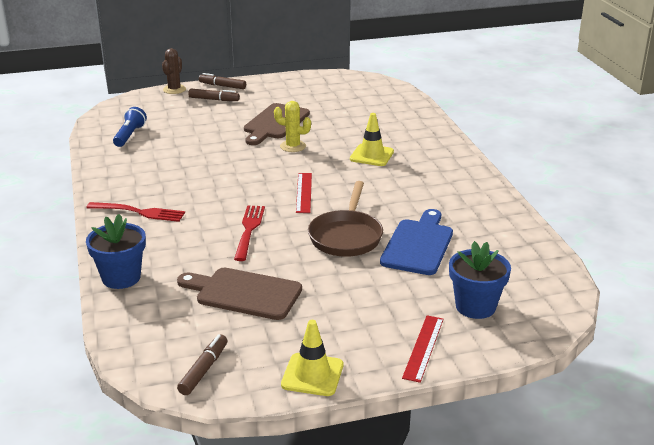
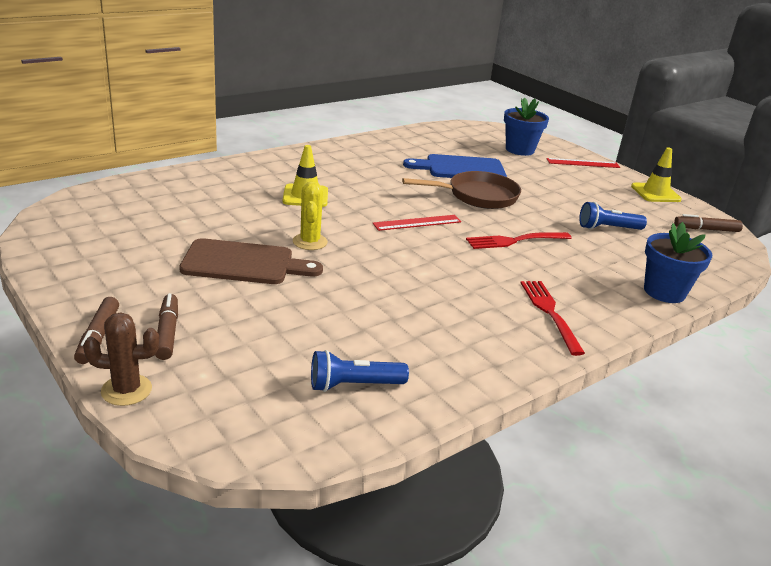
camera: 115 degrees left, 0 degrees up
(244, 293) = (607, 228): brown cutting board -> blue flashlight

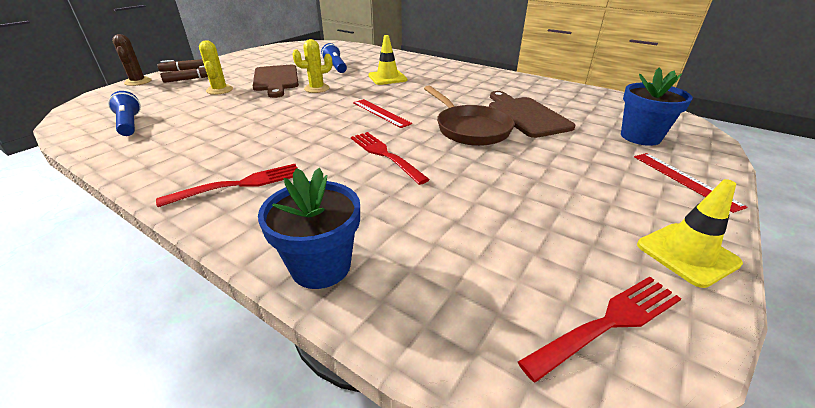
camera: 75 degrees right, 5 degrees up
(254, 310) = (219, 90): none -> yellow cactus
(460, 168) = (525, 115): blue cutting board -> brown cutting board
(607, 228) = (481, 210): blue flashlight -> blue flashlight (335, 67)
(706, 229) = (607, 324): brown marker -> red fork

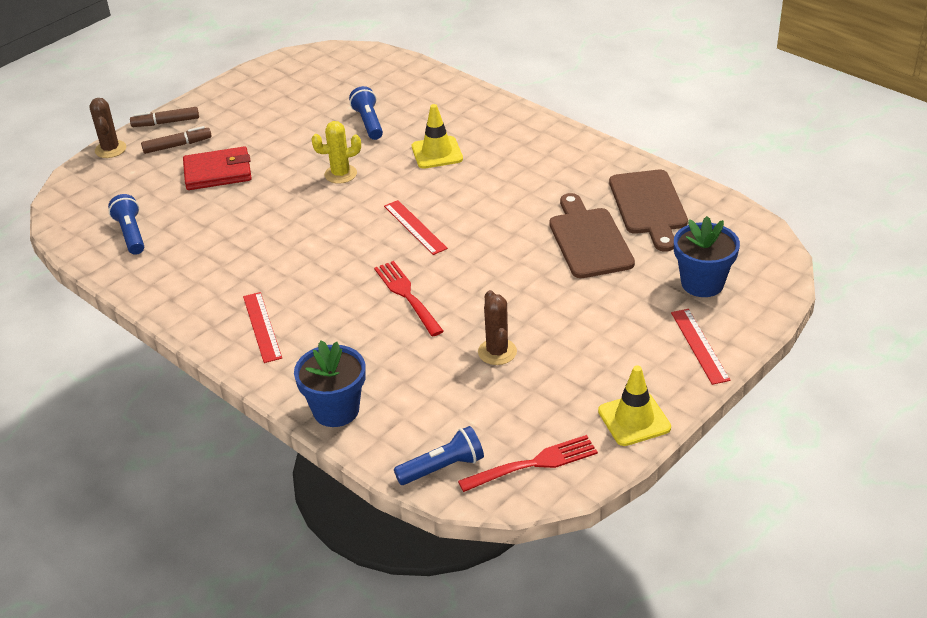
camera: 10 degrees right, 5 degrees up
(219, 90) = (218, 172): yellow cactus -> red wallet
(238, 185) = (262, 327): red fork -> red ruler
(276, 80) = (287, 151): brown cutting board -> brown cutting board (649, 206)
(470, 129) = (512, 260): brown pan -> none
(484, 339) = (443, 467): none -> blue flashlight
(491, 195) = (497, 352): none -> brown cactus

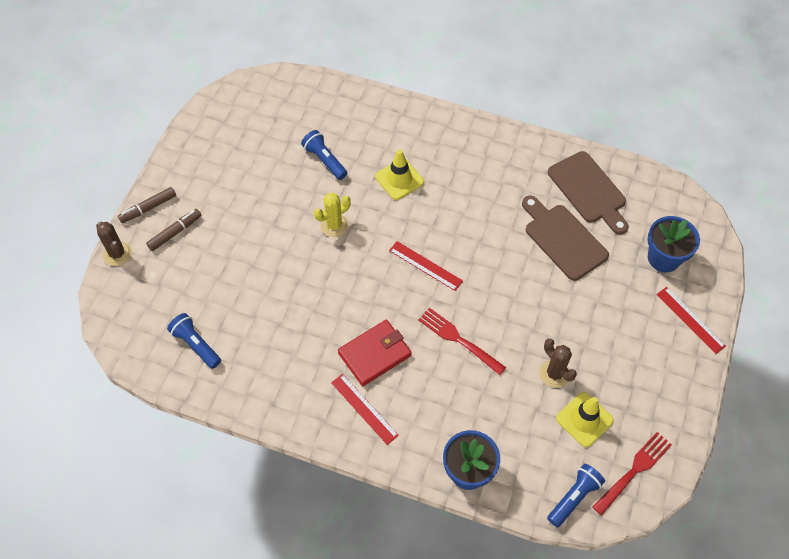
camera: 25 degrees left, 20 degrees up
(218, 172) = (229, 253): red wallet -> red wallet (374, 354)
(634, 419) = (680, 405): yellow traffic cone -> yellow traffic cone (584, 419)

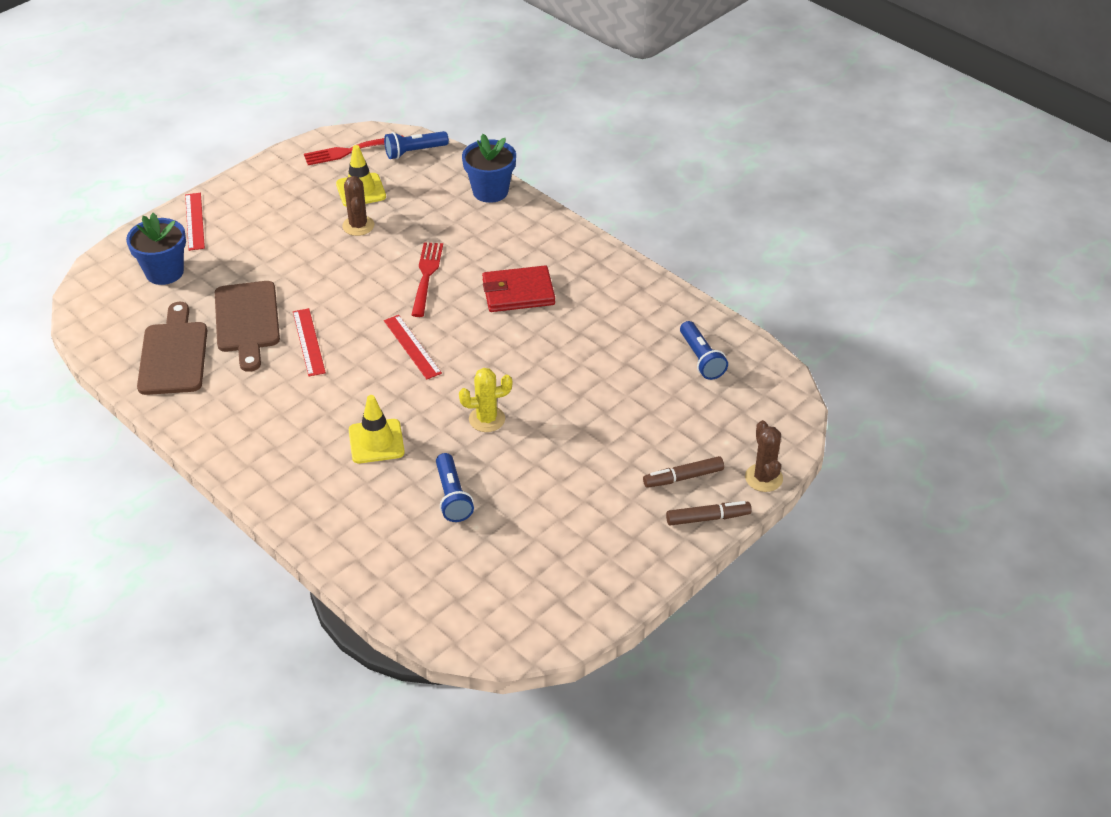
camera: 155 degrees left, 15 degrees down
(364, 408) = (555, 257): red ruler -> red ruler (308, 342)
(459, 340) = (426, 276): red fork -> red fork turned 150 degrees counterclockwise

